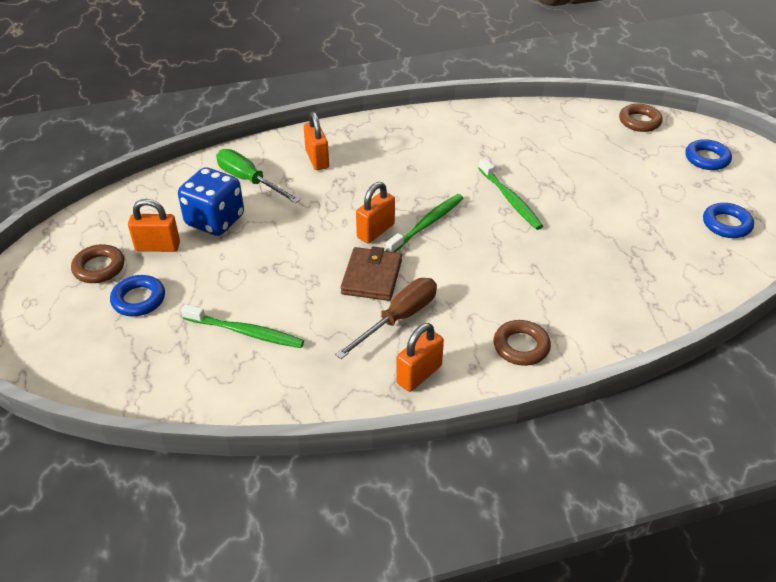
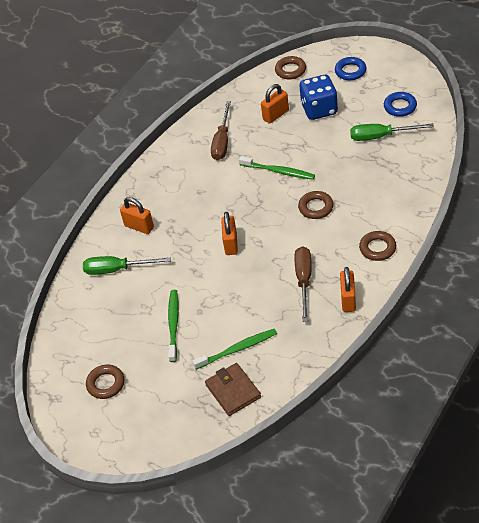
camera: 35 degrees left, 5 degrees up
(139, 299) = (155, 380): blue ring -> none
(158, 247) = (122, 347): orange padlock -> orange padlock (276, 115)
(215, 220) = (132, 307): blue dice -> blue dice (319, 109)
(371, 277) = (262, 270): brown wallet -> brown wallet (233, 391)
(427, 224) = (253, 219): green toothbrush -> green toothbrush (173, 324)
(489, 140) = (222, 141): none -> brown screwdriver
(505, 258) = (316, 207): none -> brown ring
(667, 239) = (381, 136): none -> green screwdriver

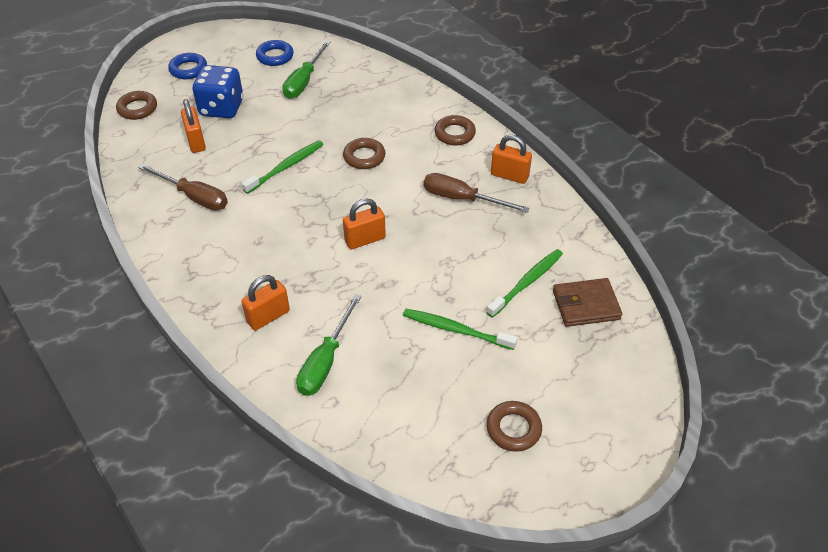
camera: 75 degrees left, 0 degrees up
(231, 244) = (365, 240): orange padlock -> orange padlock turned 45 degrees counterclockwise
(238, 349) = (527, 282): green toothbrush -> green toothbrush turned 45 degrees clockwise

